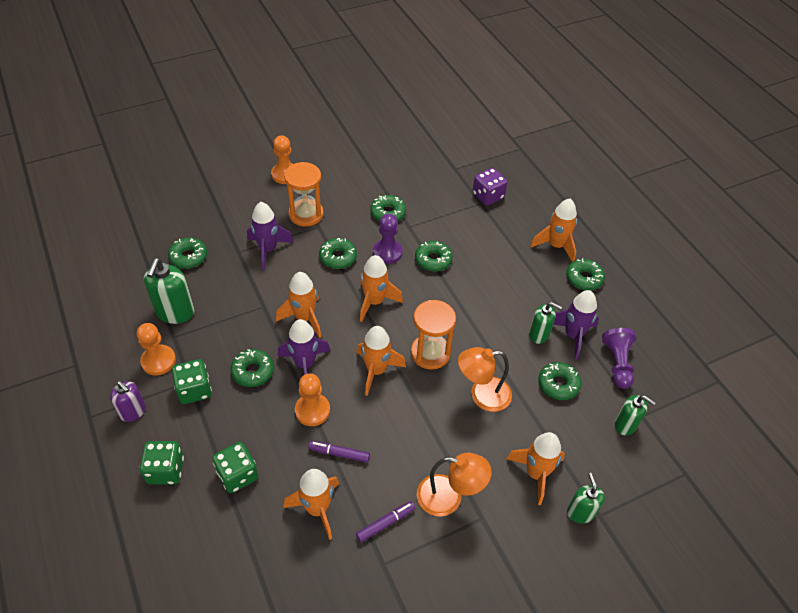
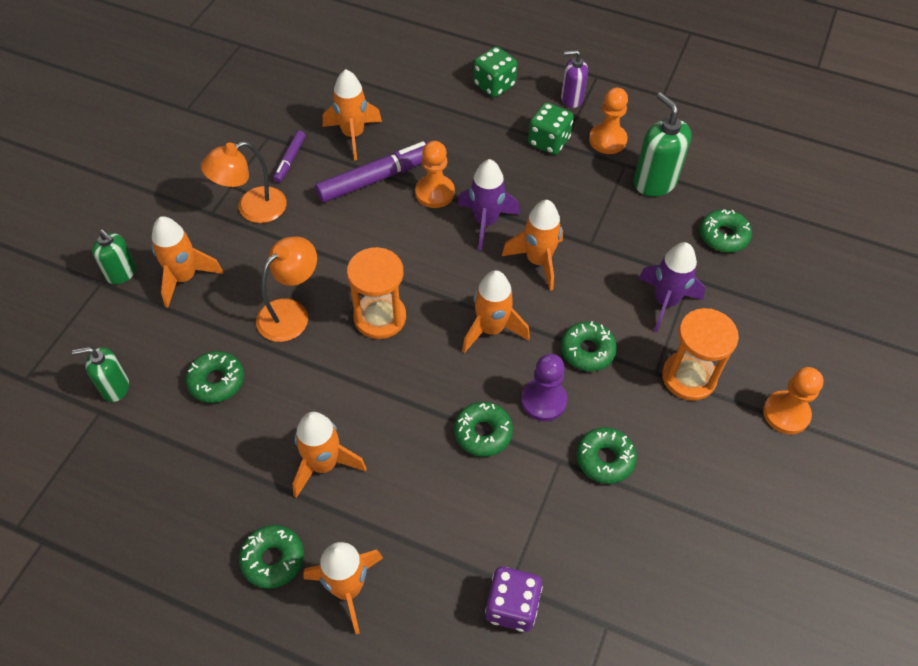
camera: 140 degrees right, 5 degrees up
(238, 475) = (439, 116): green dice -> none
(253, 371) = (522, 186): green donut -> none
(339, 453) = (376, 179): purple marker -> purple marker, size x1.90
(376, 370) = (415, 263): orange rocket -> orange rocket (324, 465)
(539, 334) = (278, 427): green soap dispenser -> none
(573, 335) = (236, 456): purple rocket -> none
(617, 363) = (160, 457): purple pawn -> none

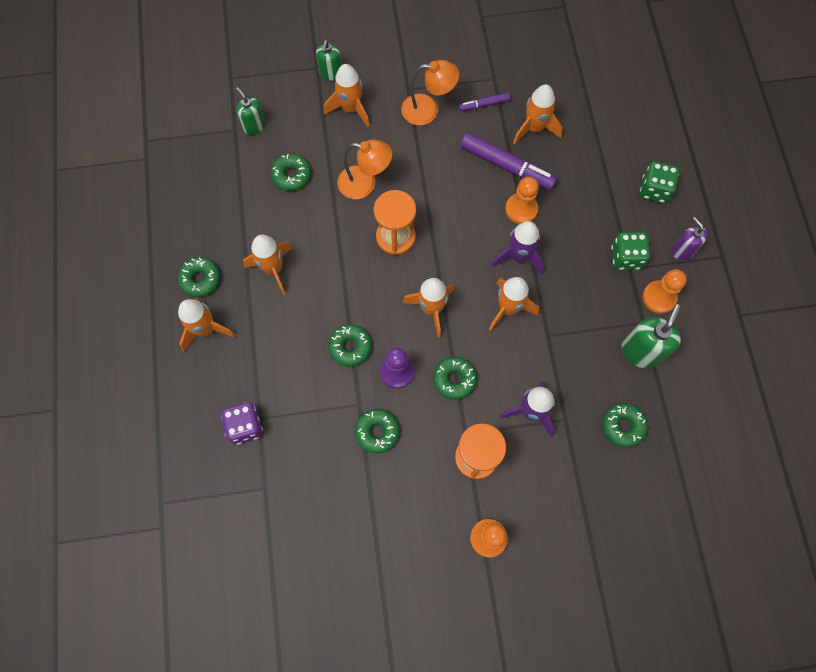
camera: 60 degrees right, 15 degrees up
(252, 209) = (428, 110): orange lamp -> orange lamp turned 150 degrees clockwise

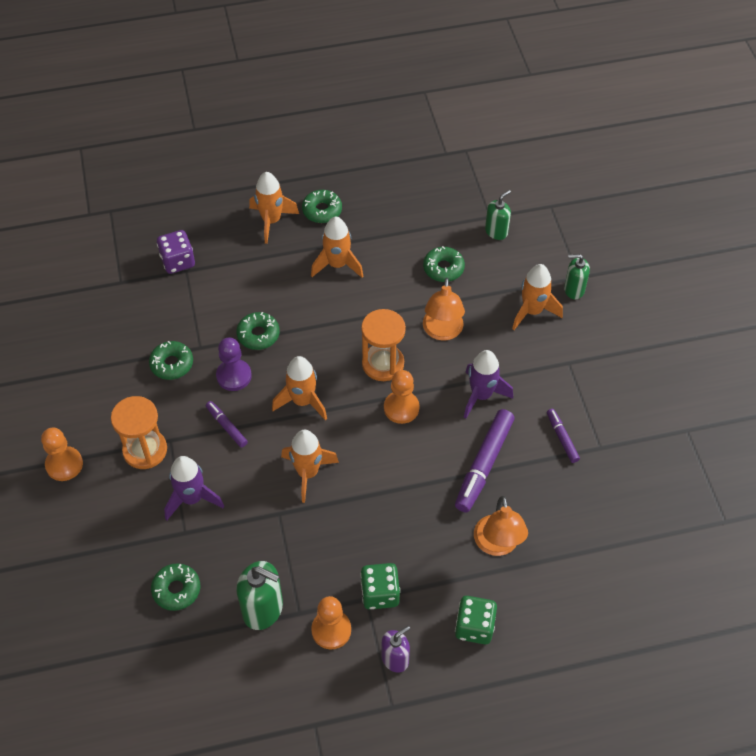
camera: 85 degrees right, 15 degrees down
(428, 110) = (544, 383): orange lamp -> orange lamp (497, 545)
(454, 379) = (226, 426): green donut -> purple marker
(518, 256) = (371, 481): purple rocket -> purple rocket (481, 395)
(521, 209) = (430, 481): orange pawn -> orange pawn (401, 408)
(534, 128) = (539, 492): orange rocket -> none

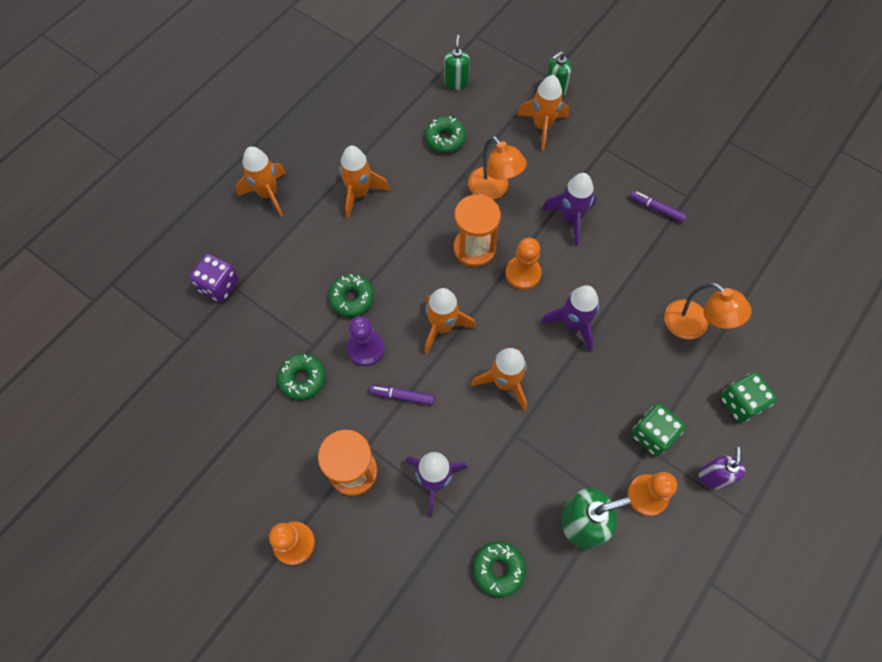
camera: 40 degrees left, 10 degrees up
(322, 210) = (302, 157): green donut -> none
(402, 472) = (573, 324): none -> purple rocket
(484, 464) = (624, 271): purple marker -> none

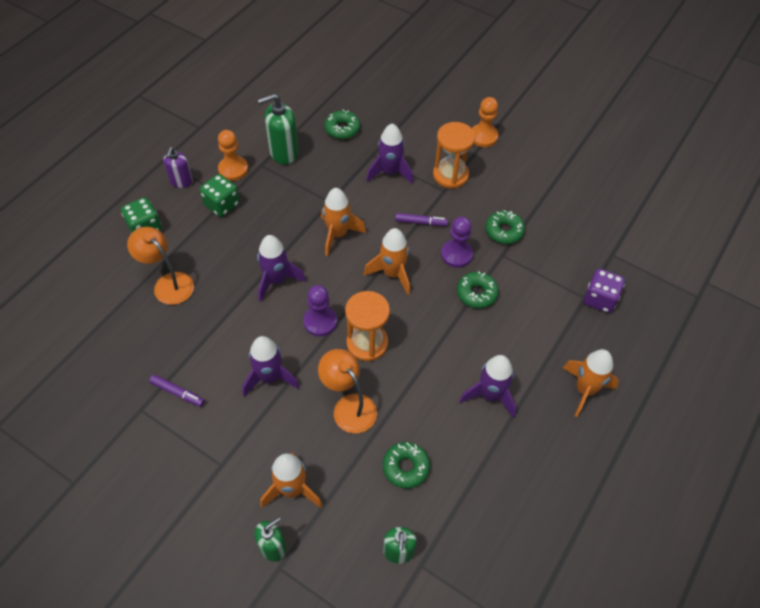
camera: 175 degrees right, 10 degrees down
(359, 193) = (490, 395): orange rocket -> purple rocket
(523, 273) = (320, 321): orange pawn -> purple pawn

